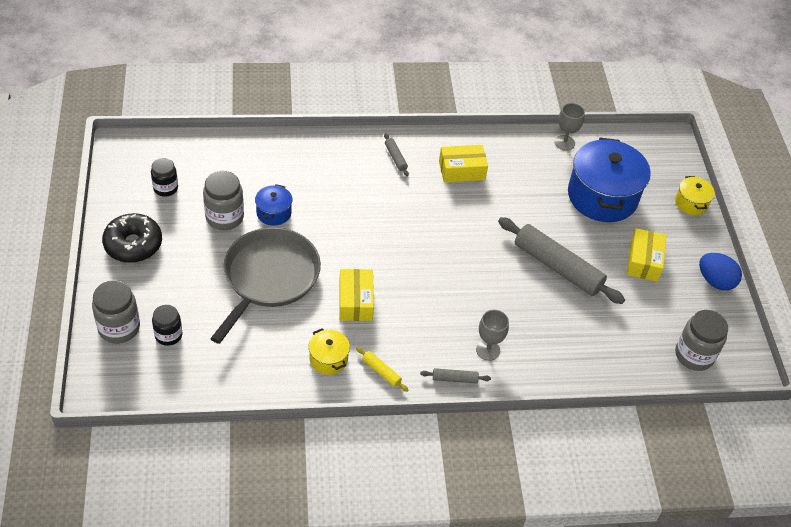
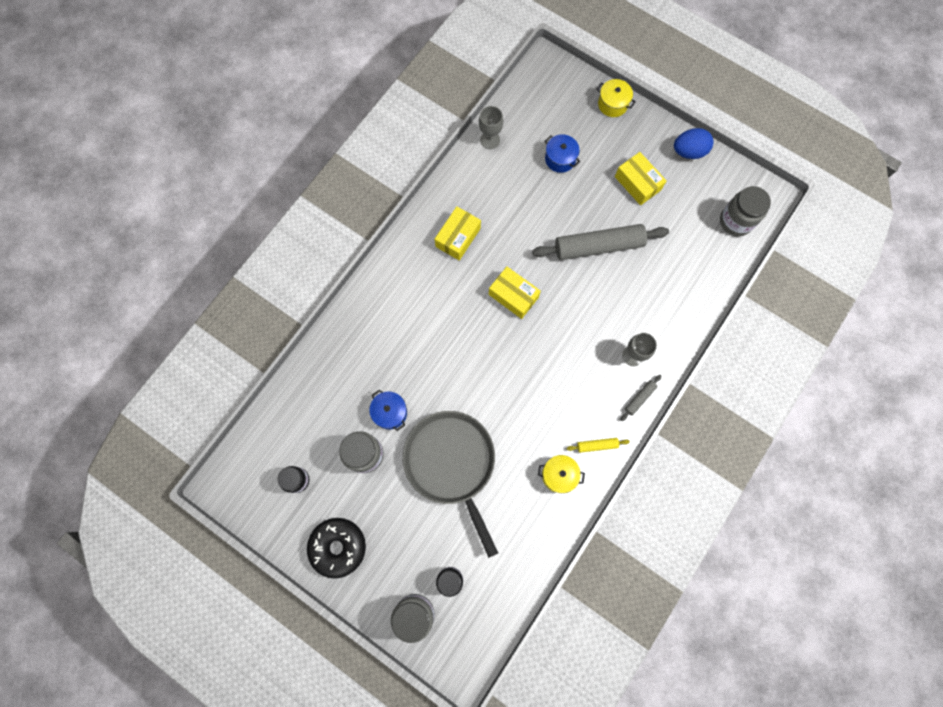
camera: 45 degrees left, 25 degrees up
(355, 301) = (522, 415): yellow box -> yellow box (513, 296)
(395, 158) = (406, 276): grey rolling pin -> none
(602, 196) = (560, 159): blue pot -> blue pot, size x0.47

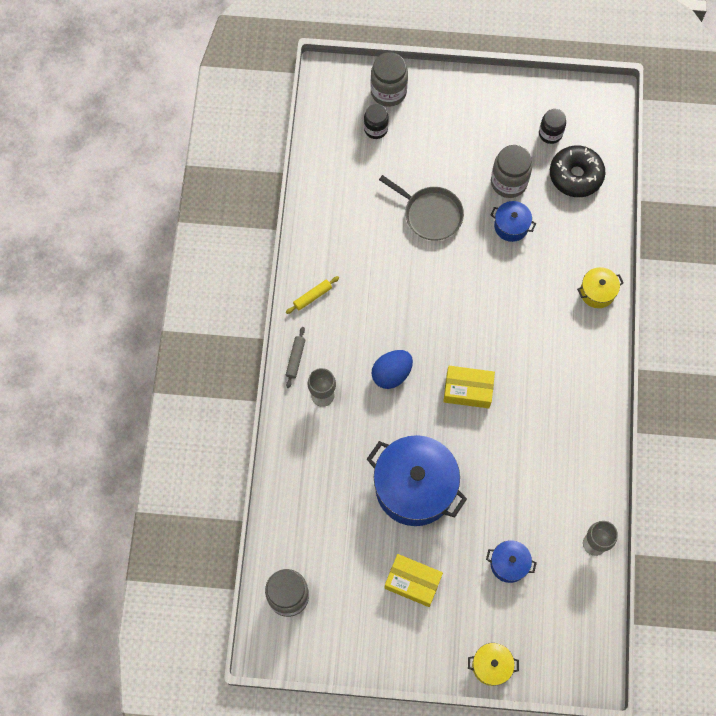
camera: 150 degrees right, 5 degrees down
(338, 547) = (481, 105): black donut -> black donut (575, 175)
(452, 463) = (430, 214): grey pan -> grey pan, size x0.64
(458, 237) = (557, 418): yellow box -> none
(559, 475) = (332, 254): yellow pot -> yellow pot (597, 292)
(598, 246) = (414, 487): grey rolling pin -> blue pot
(688, 151) = (378, 653): blue egg -> blue egg (391, 374)

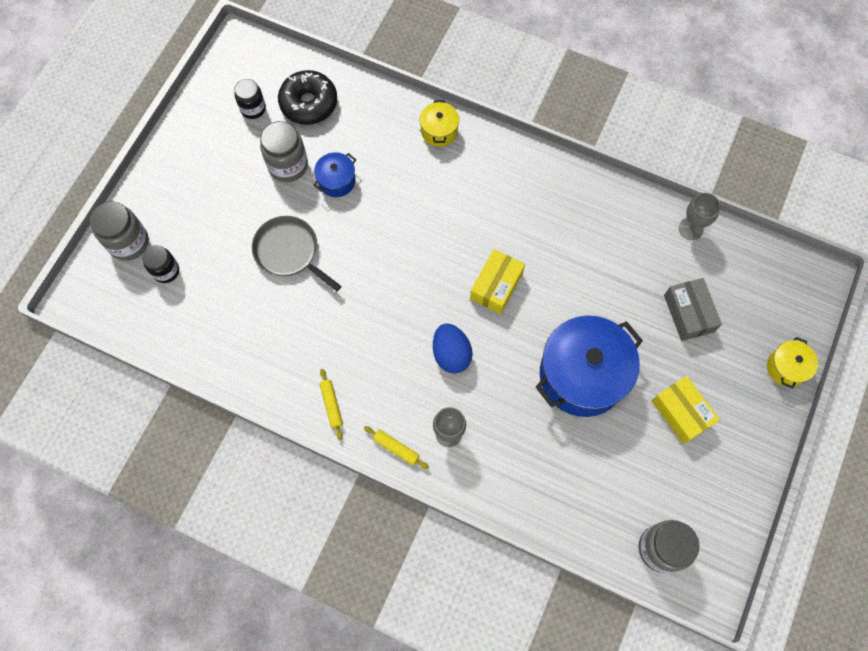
camera: 70 degrees left, 0 degrees up
(295, 359) = (396, 448): grey rolling pin -> yellow rolling pin
(413, 582) = (681, 413): yellow box -> yellow box turned 75 degrees counterclockwise
(430, 214) = (289, 252): grey pan -> grey pan turned 105 degrees counterclockwise
(509, 564) = (688, 313): blue pot -> grey box

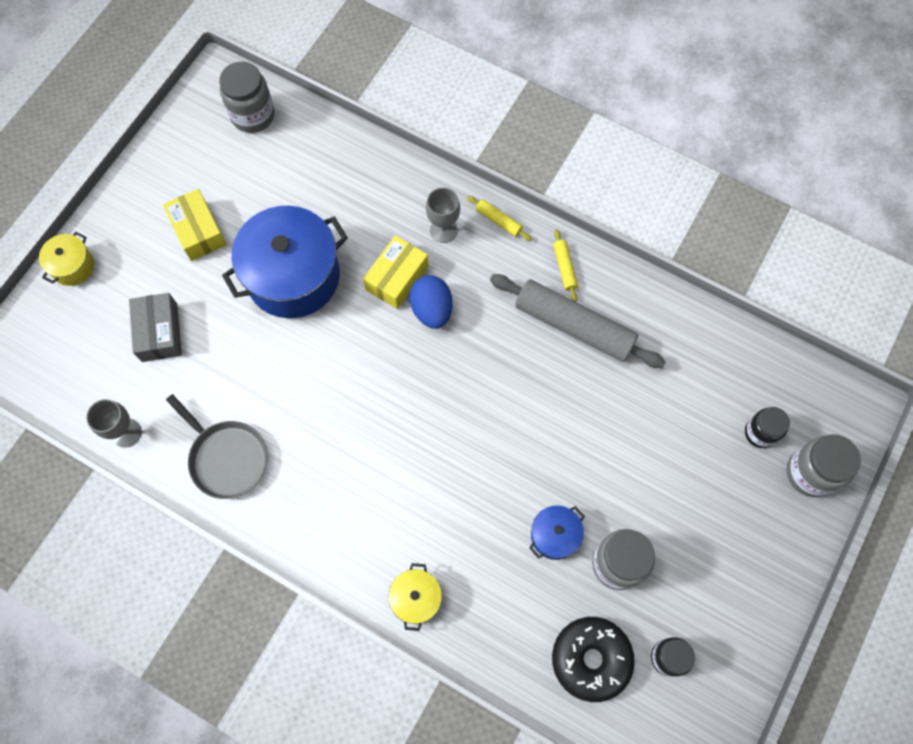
camera: 175 degrees left, 0 degrees up
(289, 252) = (613, 444): grey pan -> grey pan (226, 458)
(322, 350) = (574, 326): none -> grey rolling pin
(496, 286) = (371, 382): yellow box -> yellow box (397, 278)

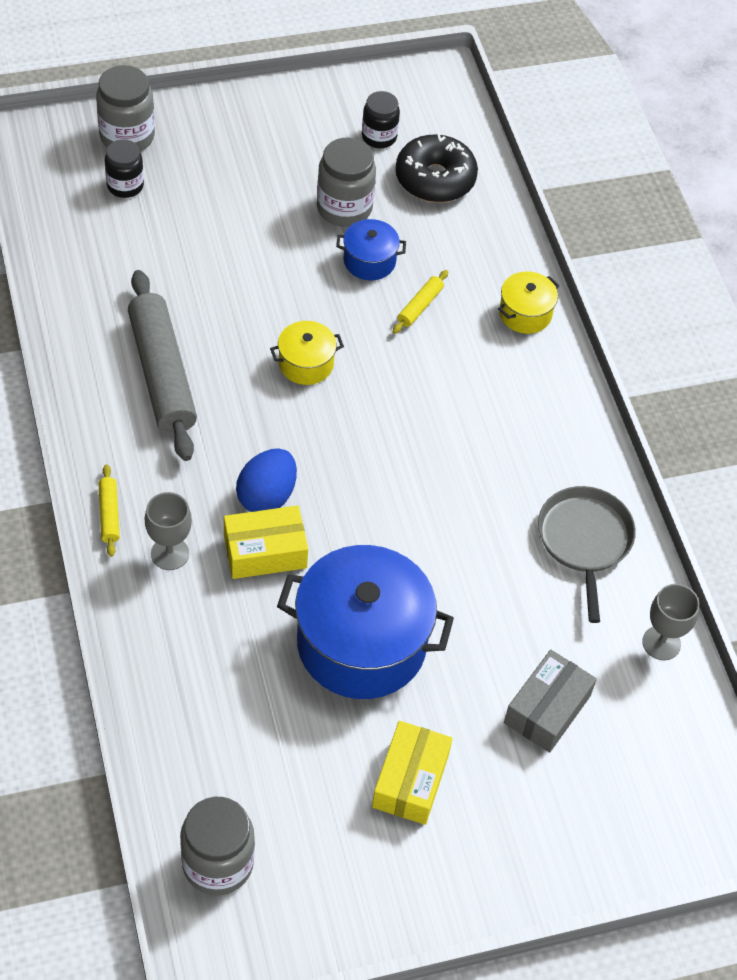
camera: 140 degrees left, 15 degrees down
(73, 266) = (580, 866): yellow pot -> yellow pot (306, 364)
(564, 268) = (106, 423): yellow rolling pin -> yellow rolling pin (420, 306)

